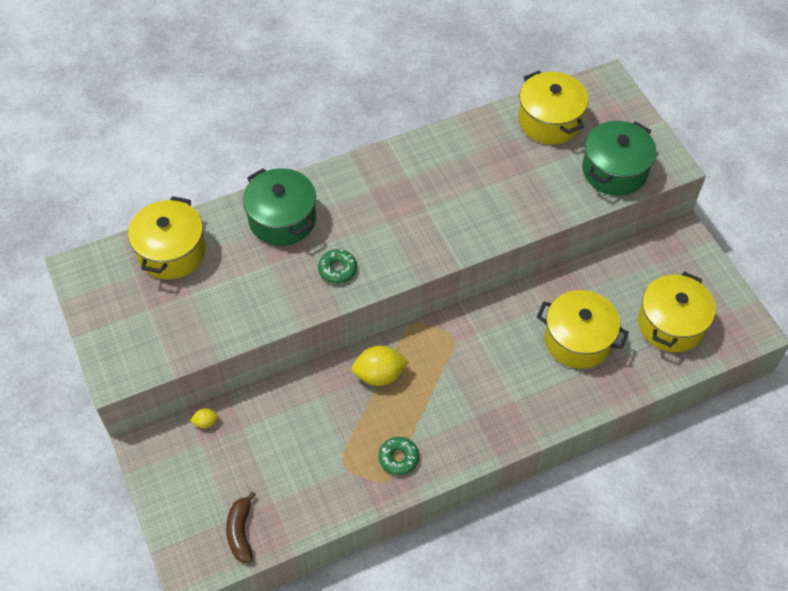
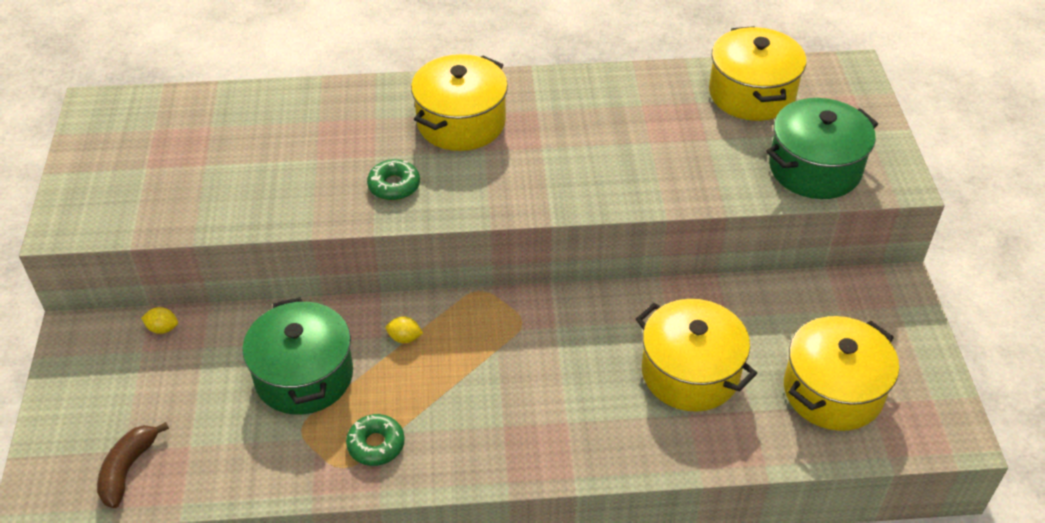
camera: 20 degrees right, 10 degrees down
(172, 252) = (210, 117): yellow pot -> yellow pot (461, 122)
(282, 219) = (358, 116): green pot -> green pot (304, 376)
(379, 375) = (404, 338): yellow lemon -> yellow lemon, size x0.48

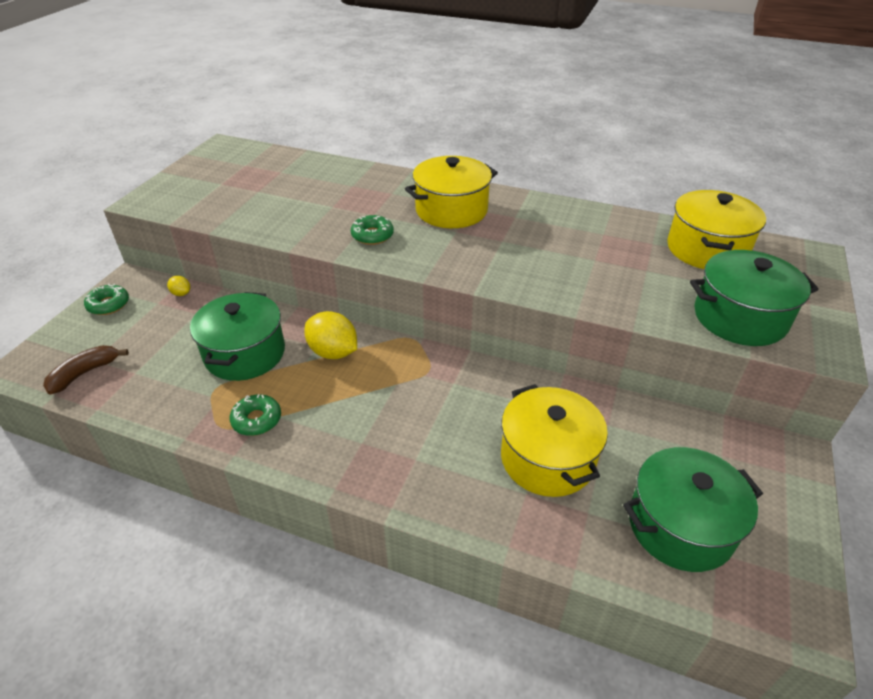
camera: 25 degrees right, 5 degrees down
(78, 375) = (108, 305): none -> green donut
(404, 338) = (333, 352): yellow lemon -> yellow lemon, size x2.07
(832, 391) = (680, 525): yellow pot -> green pot

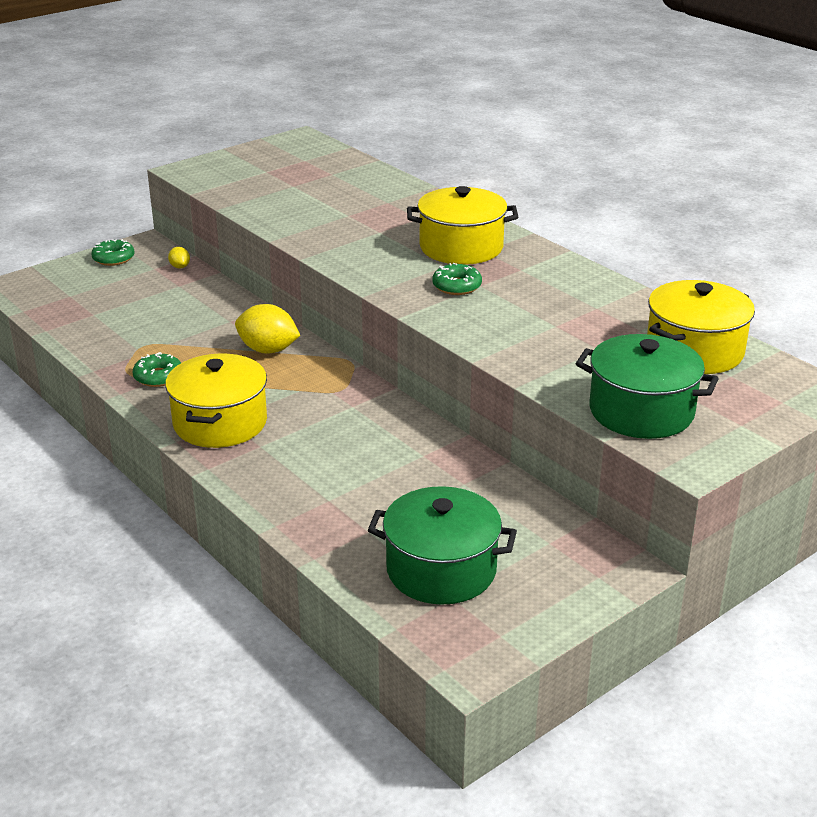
camera: 30 degrees right, 10 degrees down
(84, 373) = (56, 303): brown banana -> none
(245, 353) = (192, 328): green pot -> none
(333, 352) = (268, 350): yellow lemon -> yellow lemon turned 45 degrees counterclockwise
(372, 235) = (358, 248): green donut -> green donut (456, 286)
(547, 458) = (376, 485): yellow pot -> yellow pot (220, 423)

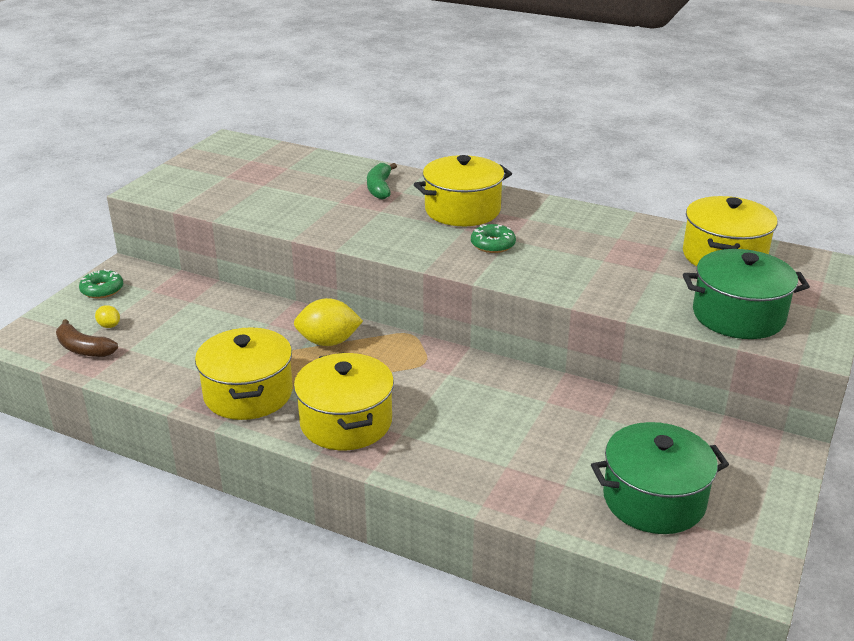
camera: 25 degrees left, 0 degrees up
(57, 305) = (84, 349): none -> brown banana
(158, 377) = (248, 394): green donut -> yellow pot
(180, 267) = (176, 283): yellow lemon -> yellow lemon (109, 326)
(400, 210) = (380, 188): none -> green banana

